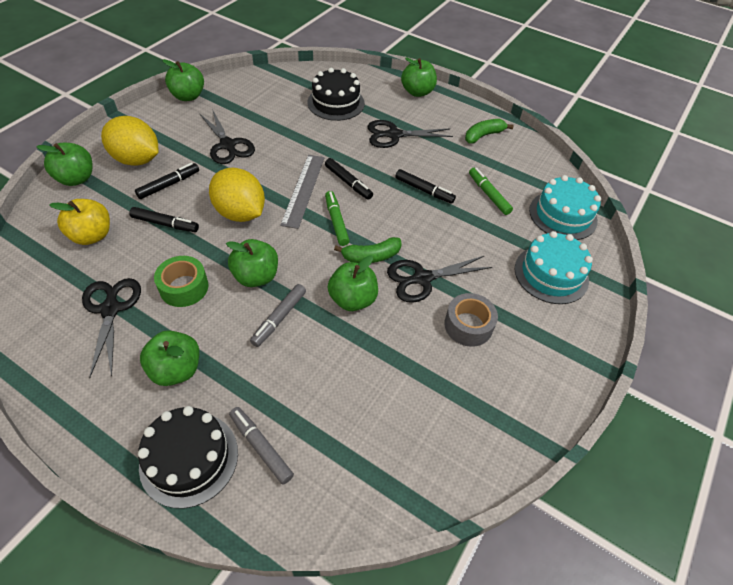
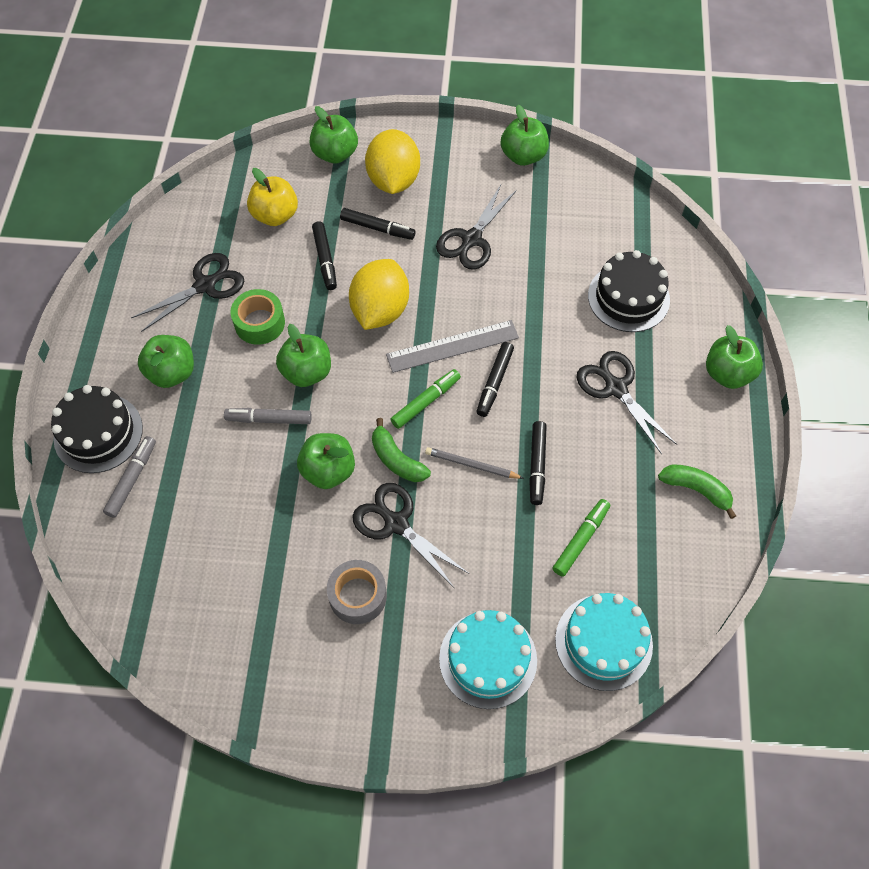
camera: 65 degrees right, 10 degrees up
(402, 220) = (472, 465): none -> grey pencil

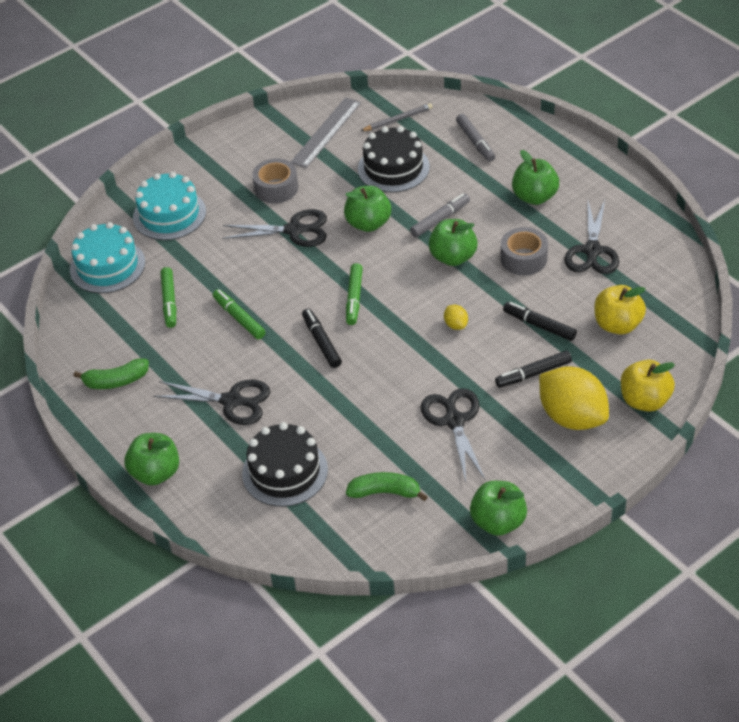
camera: 140 degrees right, 15 degrees down
(98, 433) = (528, 144): black cake -> black cake (393, 168)
(259, 323) = (523, 258): green tape -> grey tape
(335, 154) = (644, 400): green apple -> yellow apple
(380, 310) = (456, 325): yellow lemon -> yellow lemon, size x0.41
(397, 459) = (334, 258): green banana -> green banana (385, 492)
(452, 346) = (377, 341): grey ruler -> grey ruler (326, 132)
(472, 465) = (282, 288): grey pencil -> grey pencil (398, 120)
(537, 465) = (239, 318): black marker -> green marker

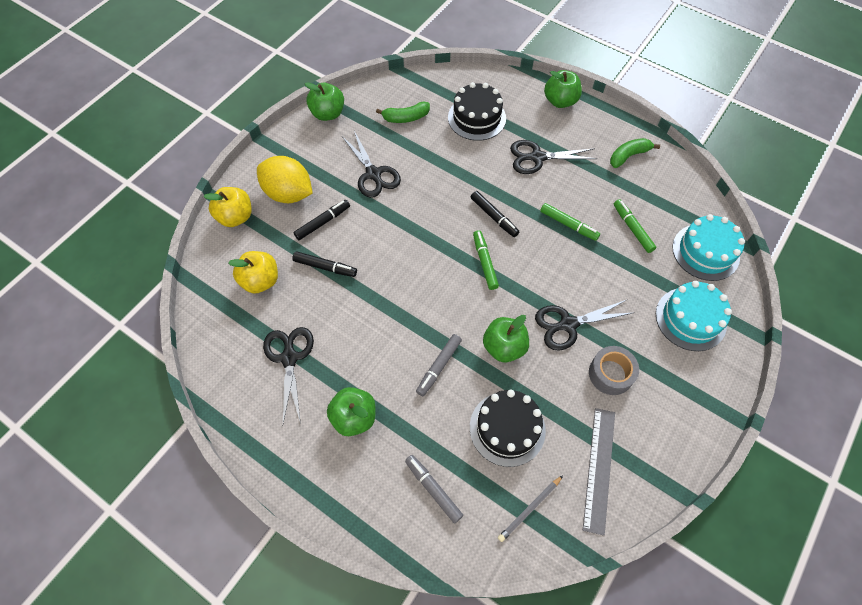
camera: 160 degrees right, 15 degrees up
(453, 257) = (414, 323): green apple -> none
(456, 325) = (393, 254): yellow lemon -> none
(523, 258) = (351, 335): grey tape -> none

